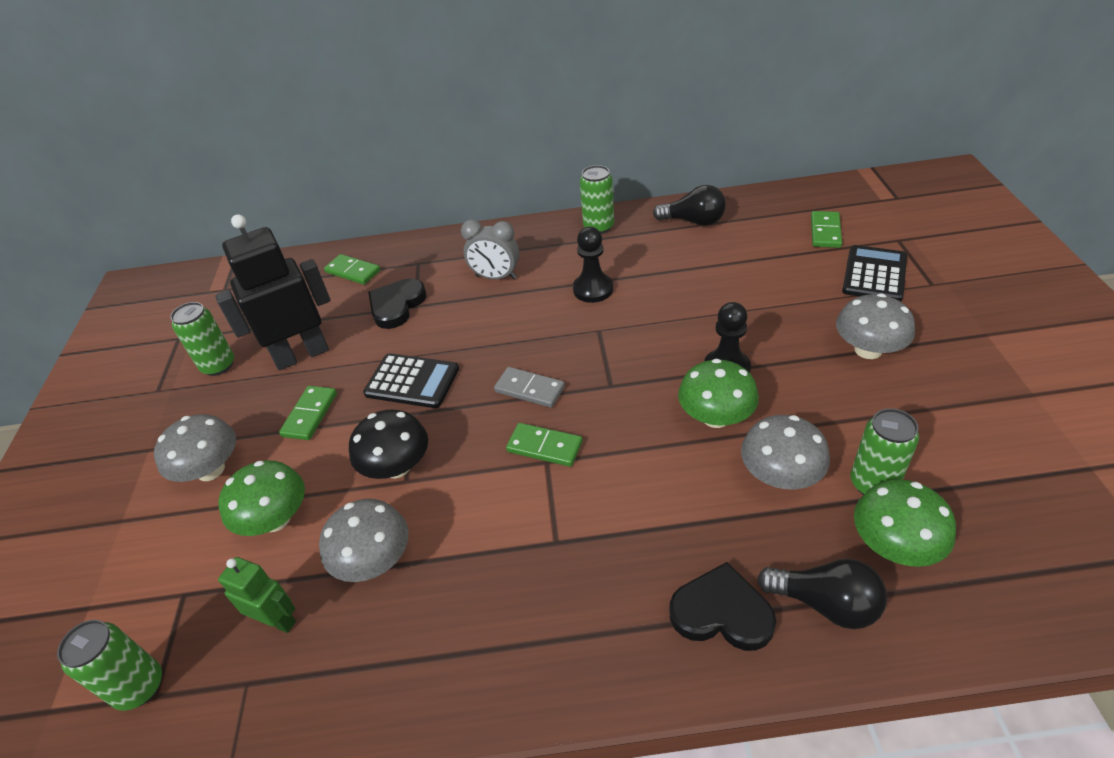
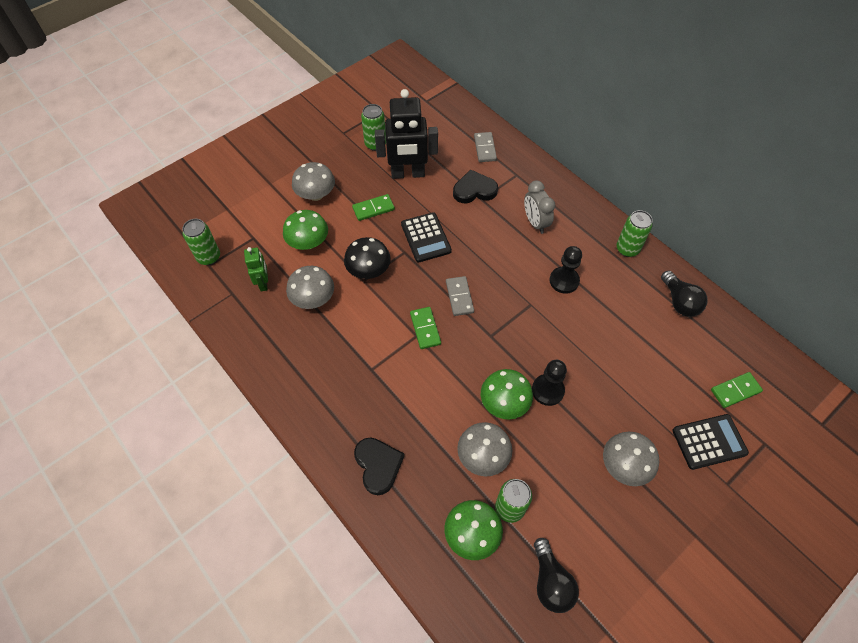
camera: 50 degrees right, 15 degrees up
(301, 355) = (408, 174): black robot -> black robot turned 150 degrees clockwise
(353, 271) = (485, 148): green domino -> grey domino
(825, 604) = (413, 512): black light bulb -> black light bulb (550, 582)

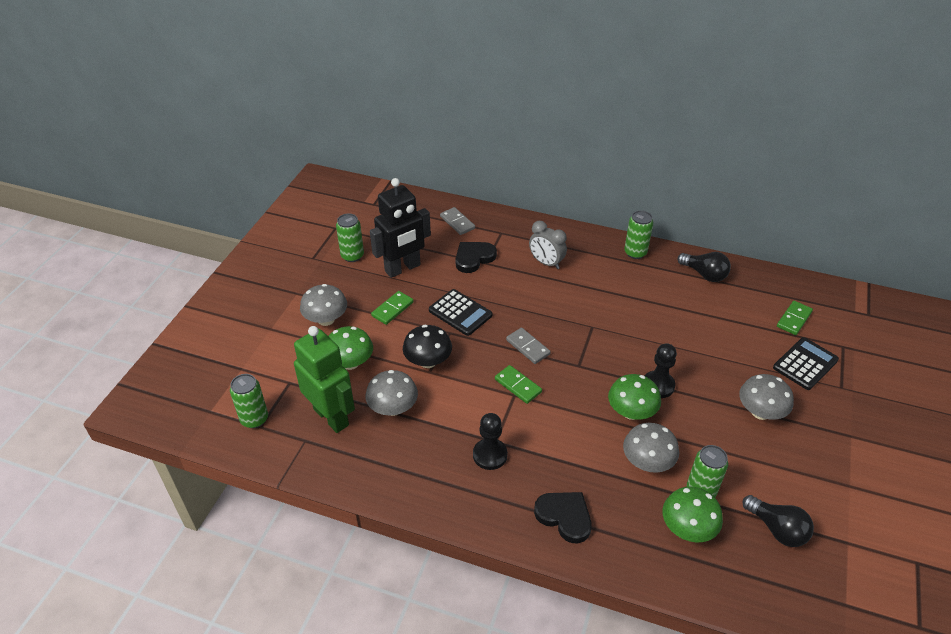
camera: 30 degrees left, 15 degrees down
(263, 283) = (331, 417): green robot -> green robot, size x1.94
(564, 281) = (604, 297): black pawn -> black pawn (490, 455)

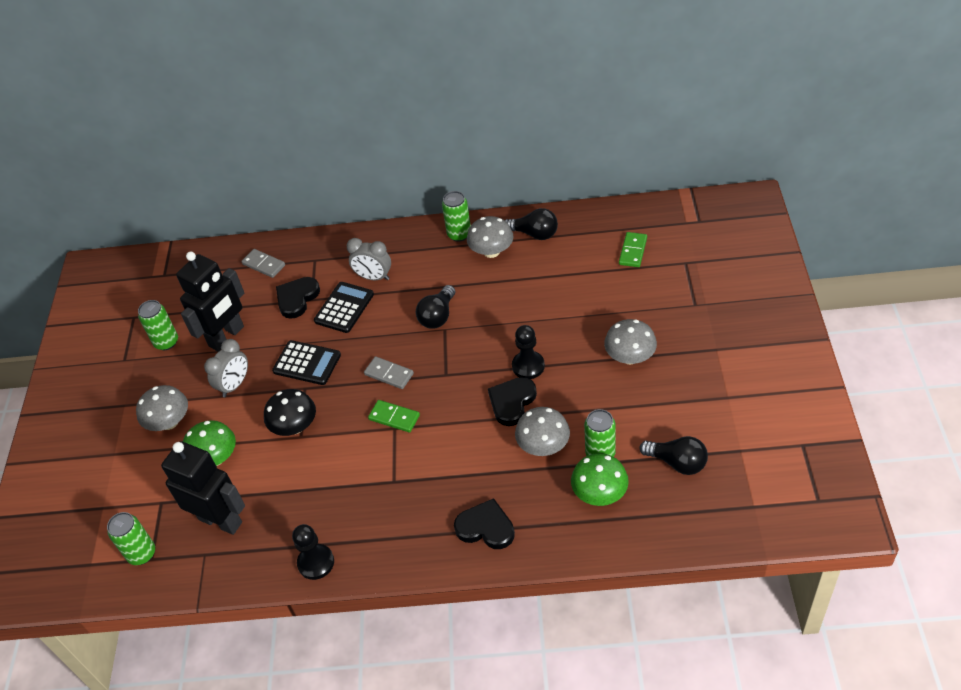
camera: 15 degrees left, 5 degrees up
(331, 417) = (220, 520): green robot -> black robot
(392, 309) = (235, 385): green domino -> grey clock
(393, 408) = (279, 487): grey mushroom -> grey mushroom (491, 251)
(490, 455) = (393, 497): black pawn -> black pawn (316, 562)
(590, 313) = (438, 316): none -> black light bulb
(631, 412) = (512, 402): green mushroom -> black heart
(805, 364) = (656, 293): black calculator -> black calculator (344, 308)

